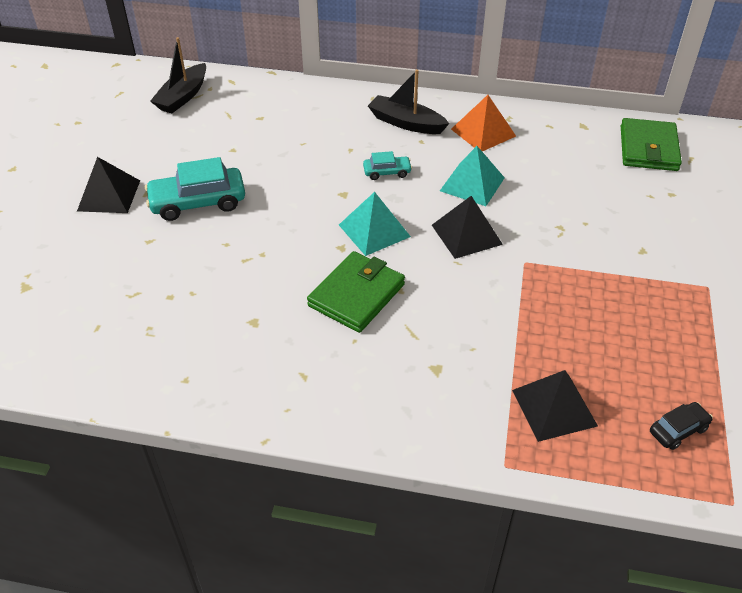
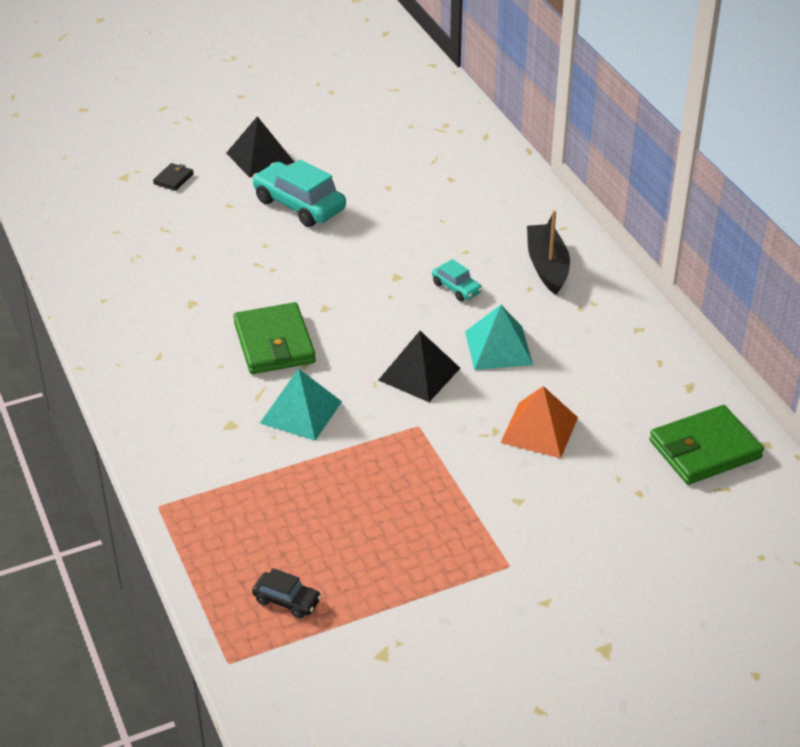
camera: 55 degrees right, 5 degrees down
(70, 257) = (173, 179): none -> black wallet
(183, 97) = (429, 123): black boat -> none
(356, 295) = (274, 343): green wallet -> green wallet turned 75 degrees clockwise
(374, 230) = (366, 316): turquoise pyramid -> turquoise pyramid (301, 412)
(483, 132) = (591, 322): orange pyramid -> orange pyramid (539, 430)
(554, 407) = (247, 512): black pyramid -> none

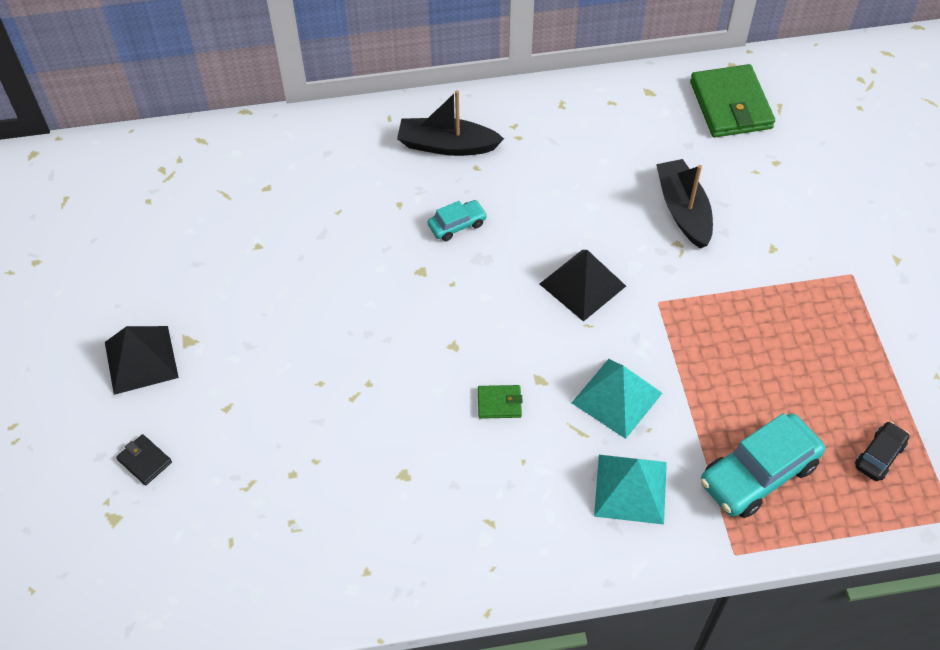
camera: 75 degrees left, 15 degrees up
(274, 343) = (499, 403): green wallet -> green wallet, size x0.46
(299, 205) = (256, 336): turquoise car -> turquoise car (758, 474)
(498, 347) = (560, 213): turquoise pyramid -> turquoise pyramid (630, 489)
(539, 430) = (683, 210): orange pyramid -> black boat

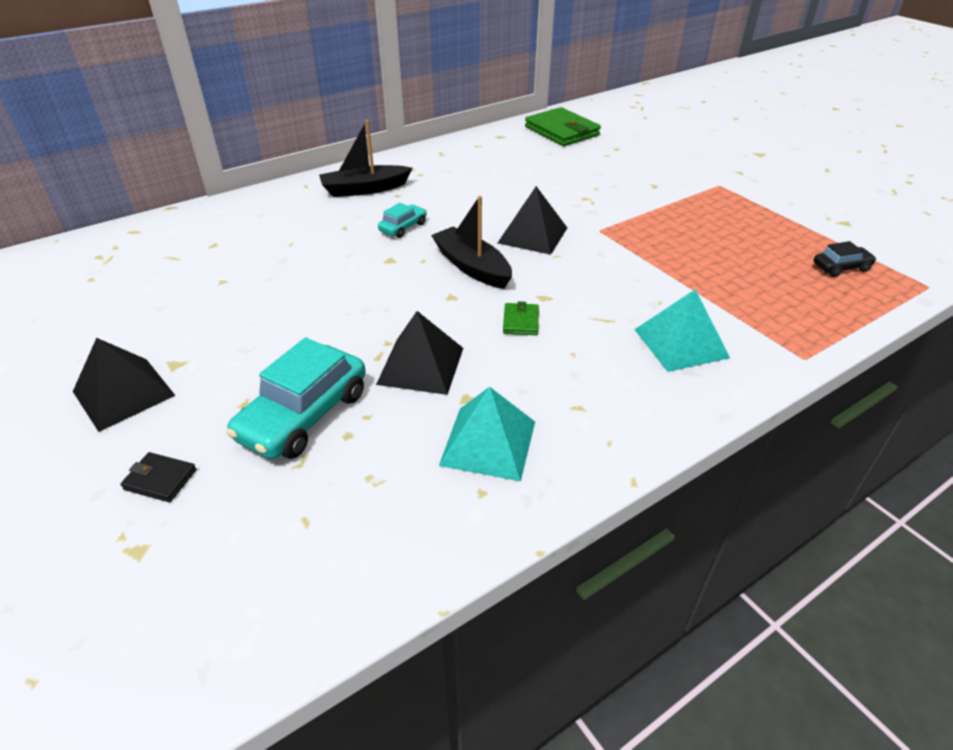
camera: 25 degrees left, 15 degrees down
(384, 422) = (421, 365): none -> black pyramid
(499, 403) = (520, 321): green wallet -> green wallet turned 60 degrees counterclockwise
(616, 397) = (617, 290): turquoise pyramid -> turquoise pyramid (488, 442)
(683, 210) = (574, 182): black boat -> black boat (472, 267)
(758, 474) = (769, 303): turquoise car -> turquoise car (304, 415)
(879, 455) = (841, 267): black car -> black car turned 60 degrees clockwise

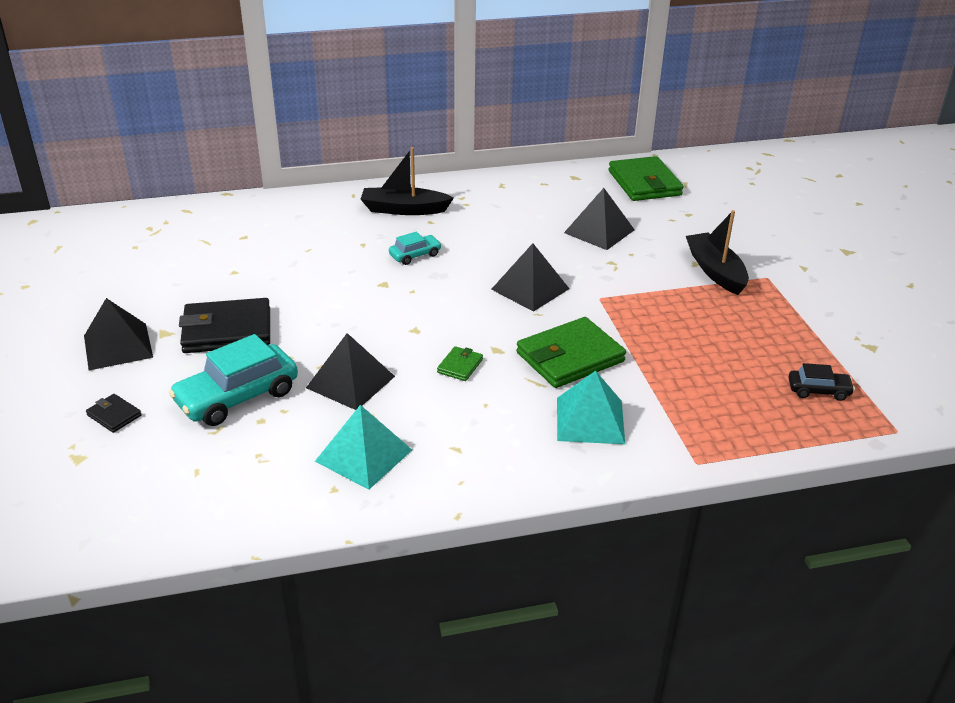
camera: 20 degrees right, 5 degrees down
(249, 344) = (227, 331): none -> black wallet
(472, 267) = (452, 307): black boat -> black boat (715, 271)
(555, 175) = (599, 231): none -> black pyramid
(616, 288) = (570, 357): none -> green wallet

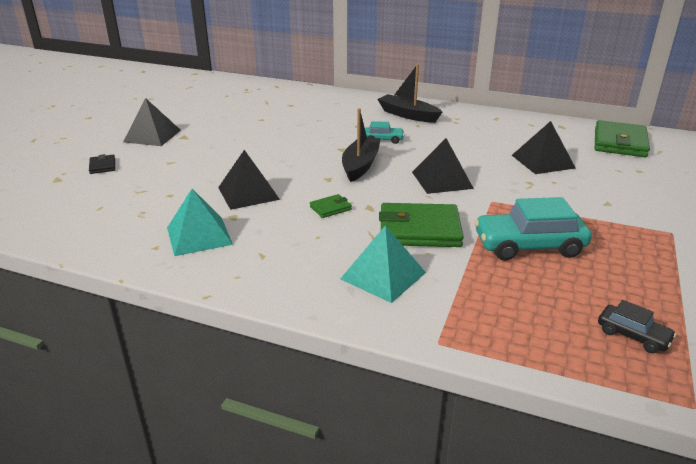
camera: 35 degrees right, 5 degrees down
(227, 331) = (217, 145): black wallet -> none
(237, 397) = (174, 179): turquoise car -> turquoise car (529, 246)
(715, 271) = (622, 214): black boat -> black boat (360, 165)

